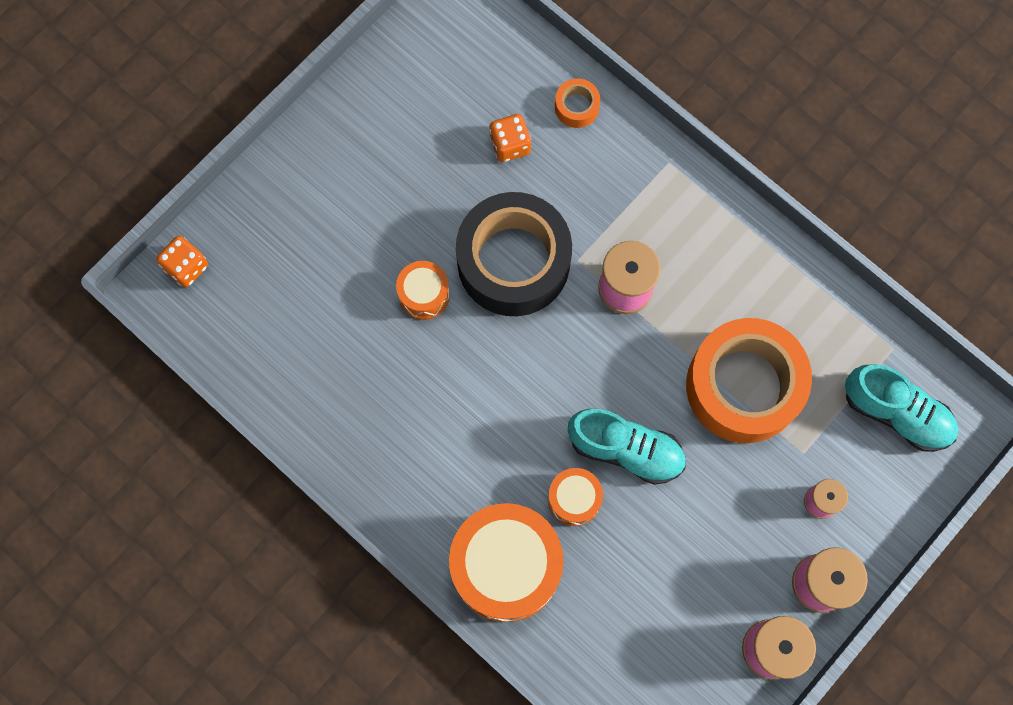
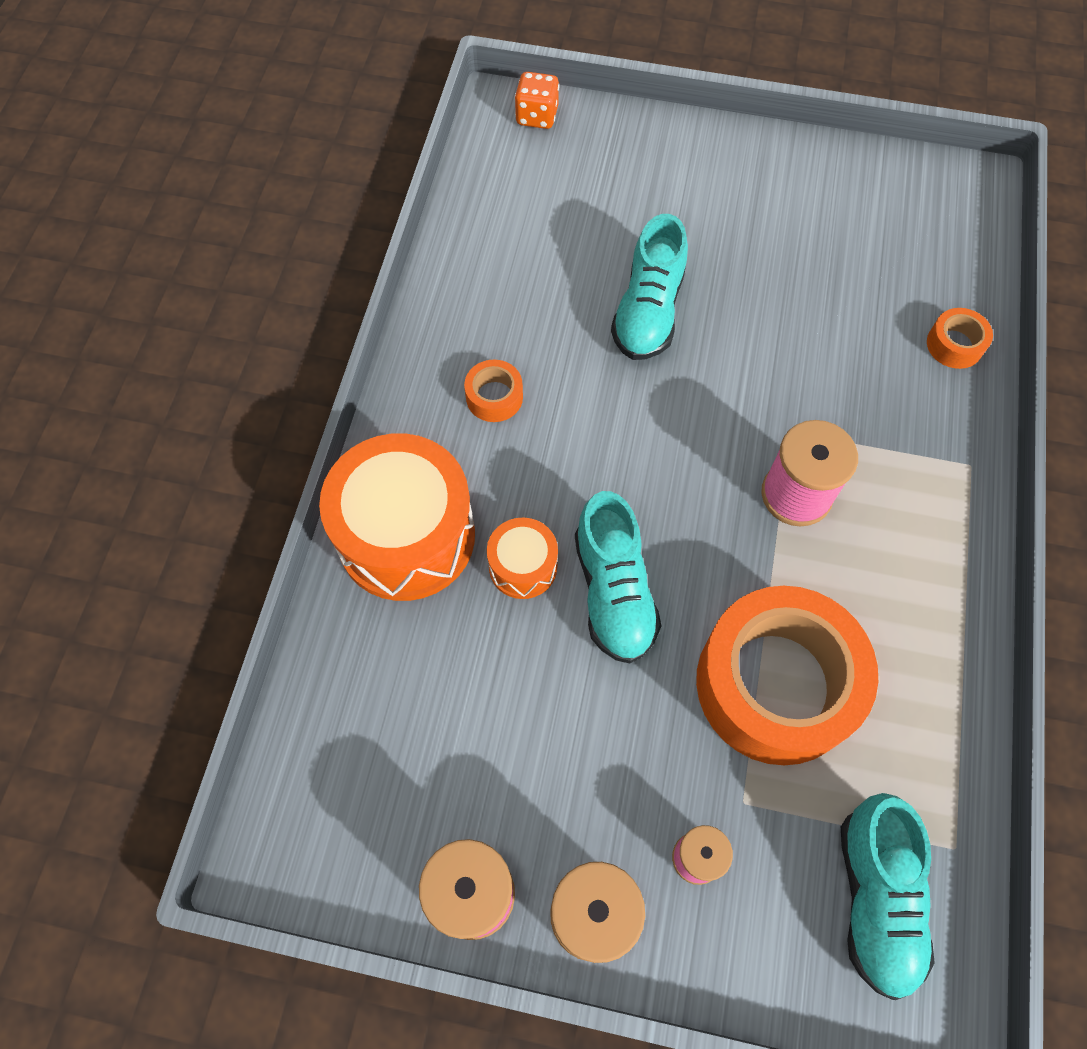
camera: 60 degrees right, 10 degrees down
(424, 295) = (648, 312): orange drum -> turquoise shoe
(430, 445) = (494, 397): none -> orange tape
(510, 145) = (862, 306): orange dice -> none
(513, 262) = (742, 372): black tape -> none

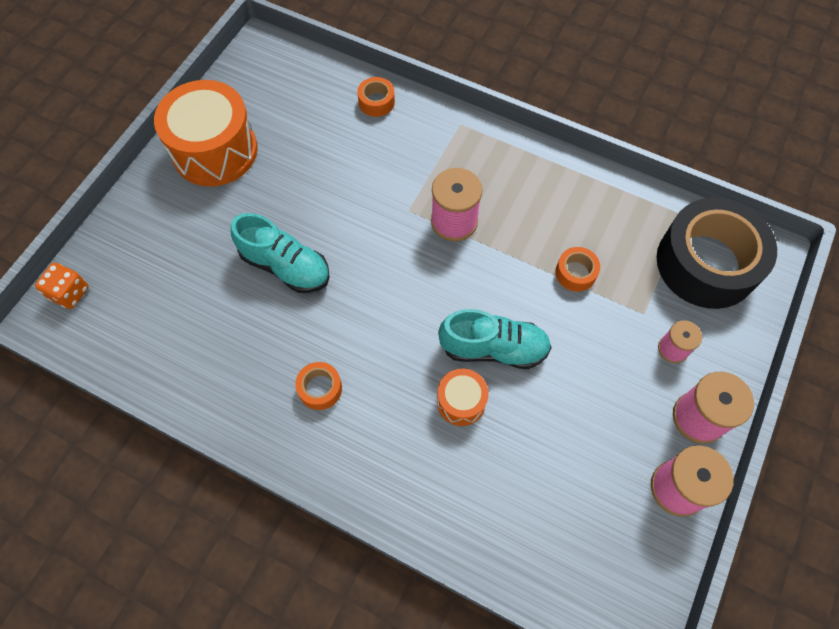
camera: 75 degrees left, 0 degrees up
(406, 536) = (416, 478): orange drum -> orange drum (215, 151)
(776, 684) = (575, 273): orange tape -> orange tape, size x0.41
(875, 898) = (706, 263): turquoise shoe -> black tape

